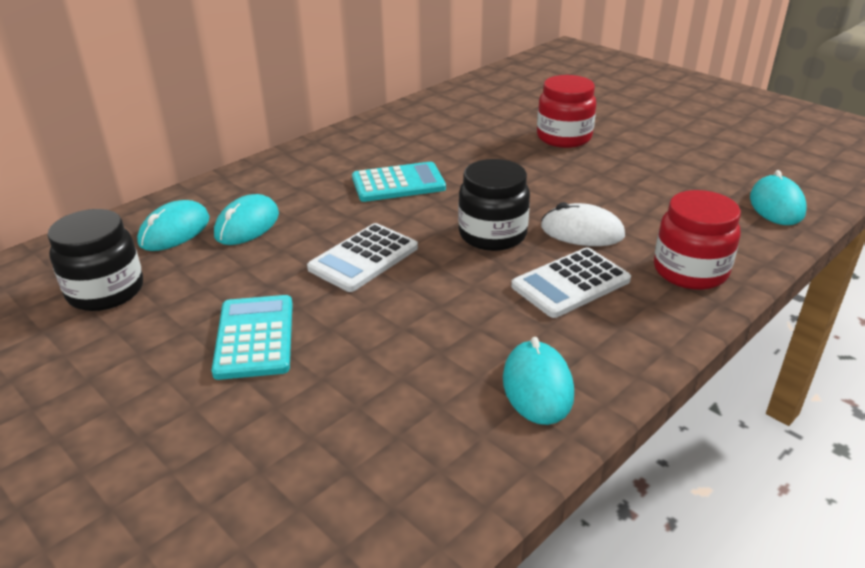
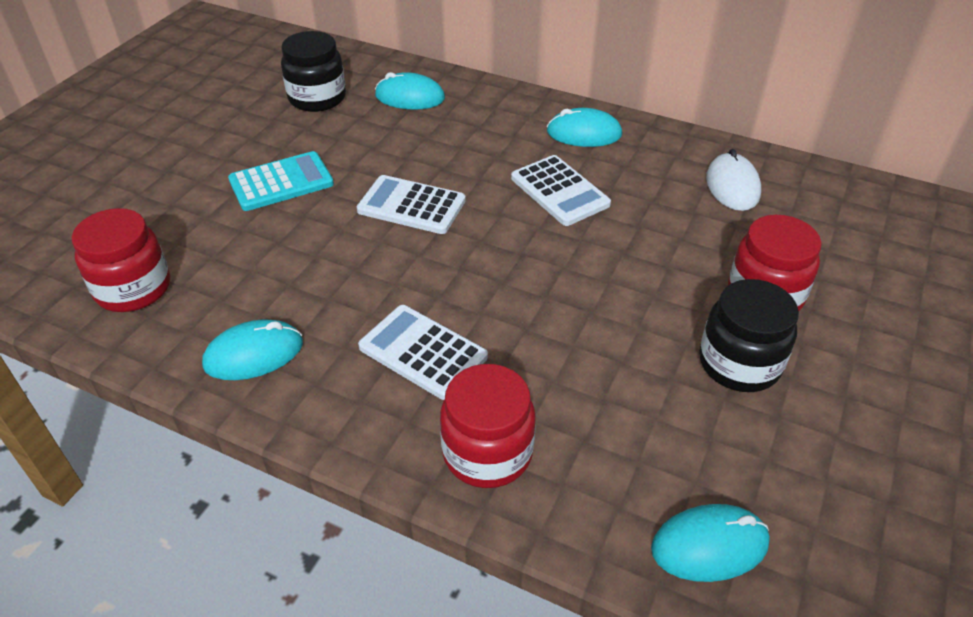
camera: 70 degrees right, 10 degrees up
(247, 225) = (436, 128): turquoise mouse -> turquoise mouse (584, 133)
(380, 482) = (133, 288): none -> red jar
(398, 183) = (559, 191): turquoise calculator -> white calculator
(492, 235) = (491, 278): black jar -> black jar (739, 363)
(582, 231) = (531, 346): white mouse -> white mouse (732, 186)

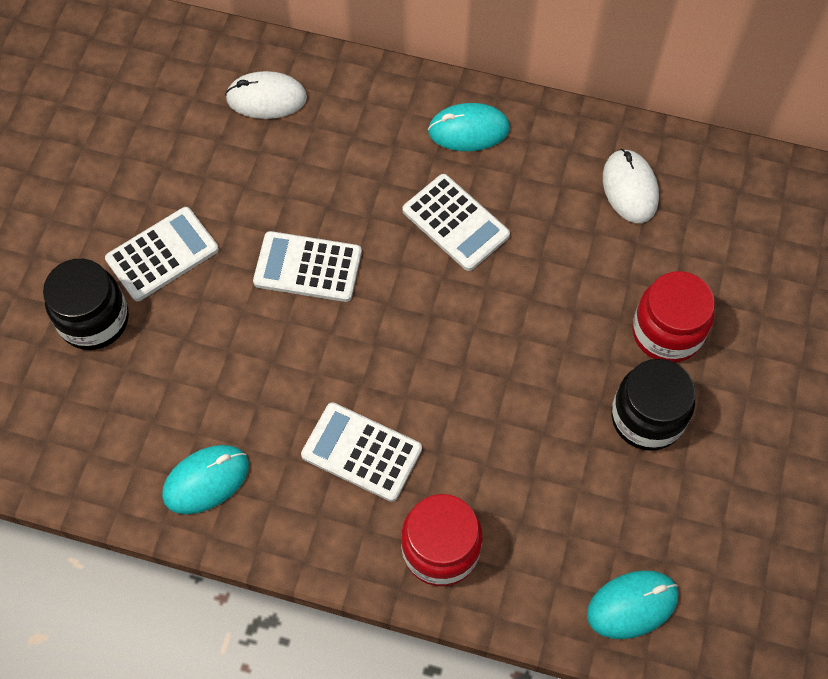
camera: 10 degrees left, 20 degrees up
(133, 288) = (61, 422): red jar -> none
(281, 182) = (162, 254): turquoise calculator -> white calculator
(317, 98) = (162, 115): black jar -> black jar (94, 320)
(410, 97) = (266, 98): turquoise mouse -> white mouse

